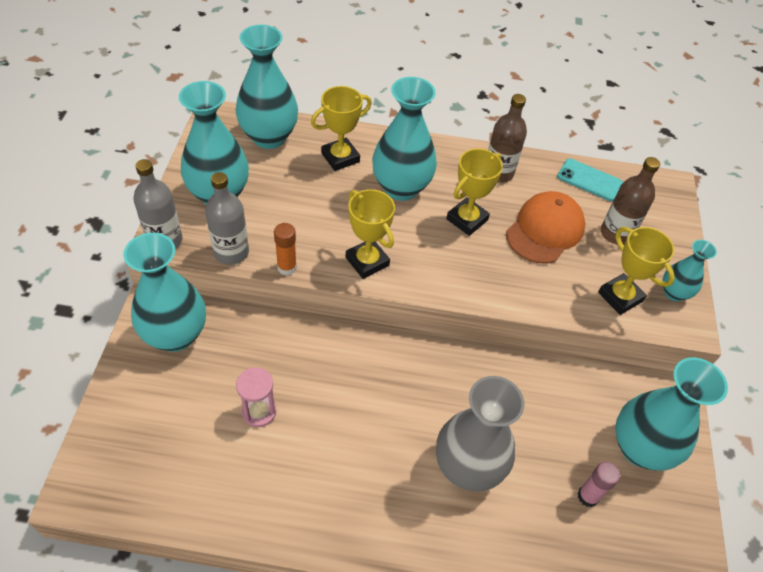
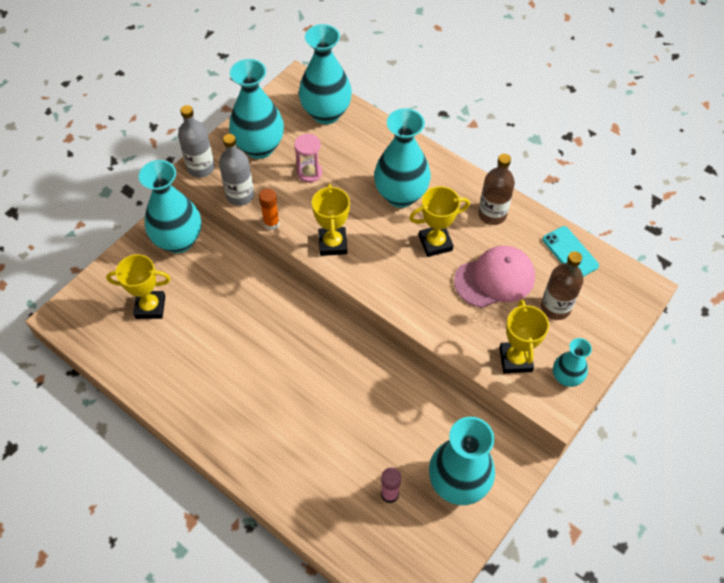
camera: 35 degrees right, 5 degrees up
(259, 412) = (200, 320): pink hourglass -> pink hourglass (309, 173)
(340, 157) = (370, 151): yellow trophy -> yellow trophy (150, 307)
(468, 467) = (316, 428): grey vase -> none
(545, 230) = (495, 279): orange cap -> pink cap

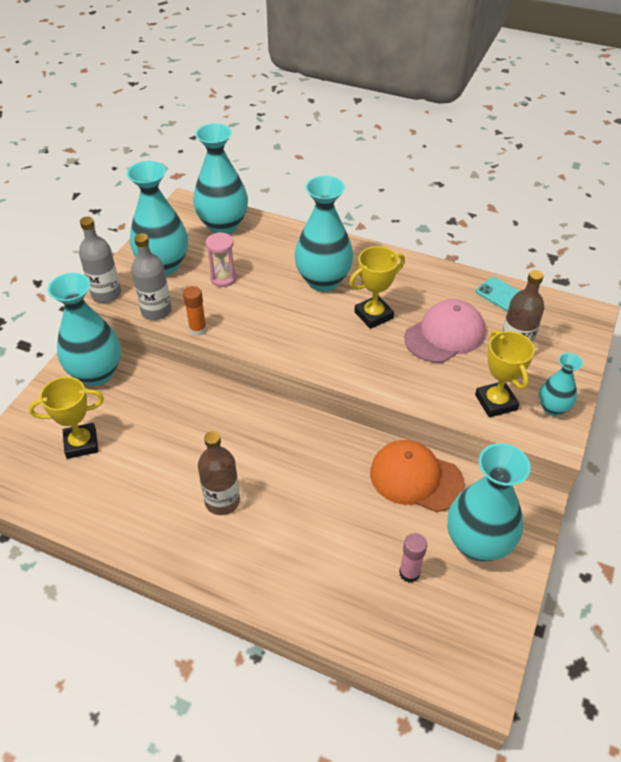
camera: 15 degrees left, 10 degrees down
(332, 244) = (269, 336): yellow trophy -> none
(426, 409) = (416, 478): none -> orange cap
(492, 214) = (419, 280): brown bottle -> brown bottle (222, 501)

